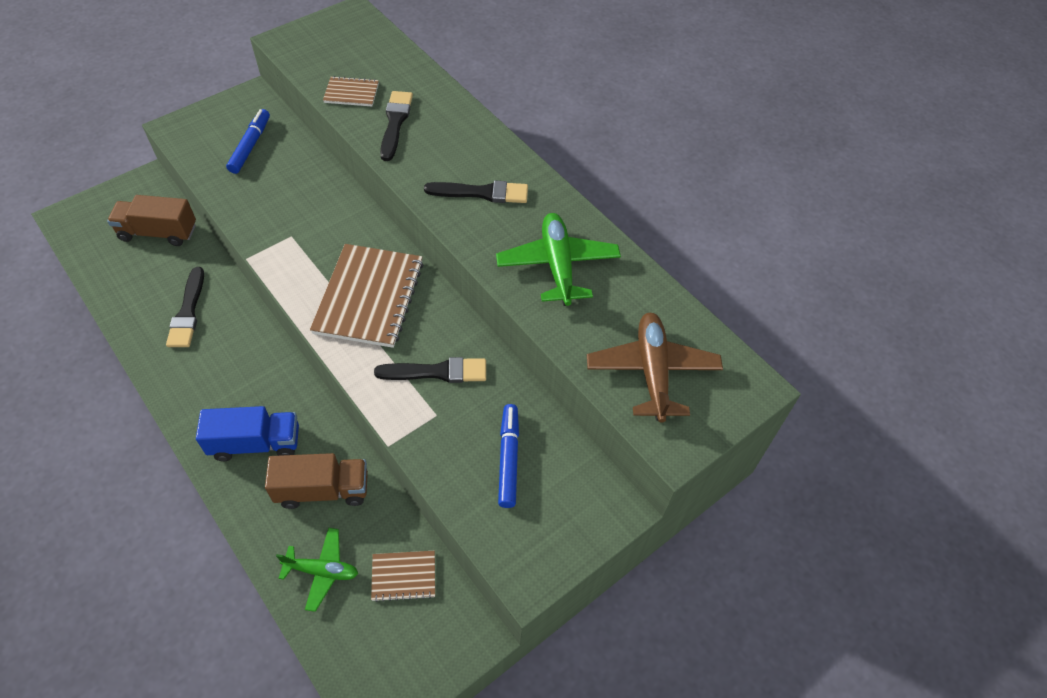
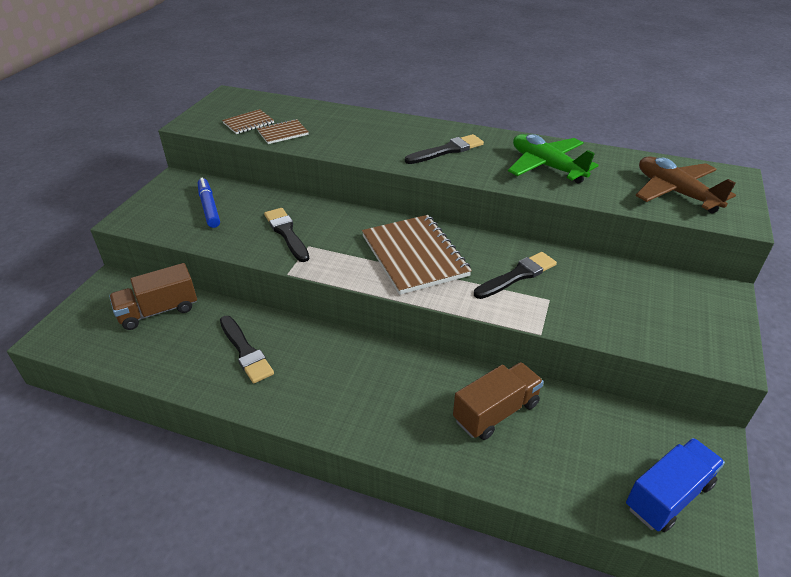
camera: 30 degrees left, 15 degrees down
(256, 443) = (406, 410): blue truck -> blue truck (668, 496)
(322, 571) = (561, 467): green plane -> none
(395, 123) = (337, 137): black brush -> black brush (286, 233)
(403, 576) = (621, 433): brown notebook -> brown notebook (248, 123)
(508, 458) = (627, 300): blue marker -> none

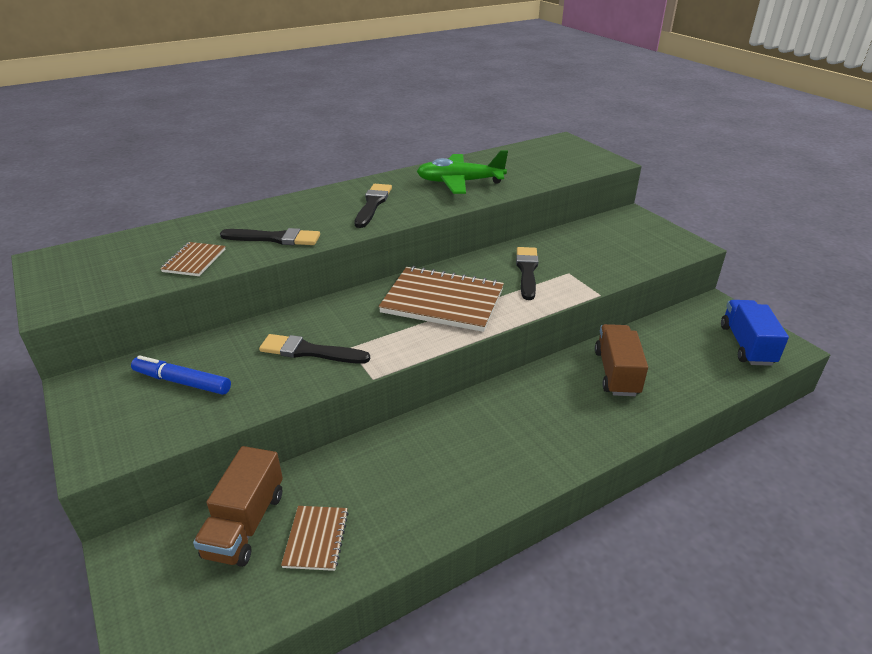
camera: 50 degrees left, 5 degrees down
(245, 351) = (395, 481): black brush -> black brush (275, 238)
(248, 123) = (134, 271): brown notebook -> brown notebook (316, 539)
(675, 192) = (555, 162): brown plane -> none

